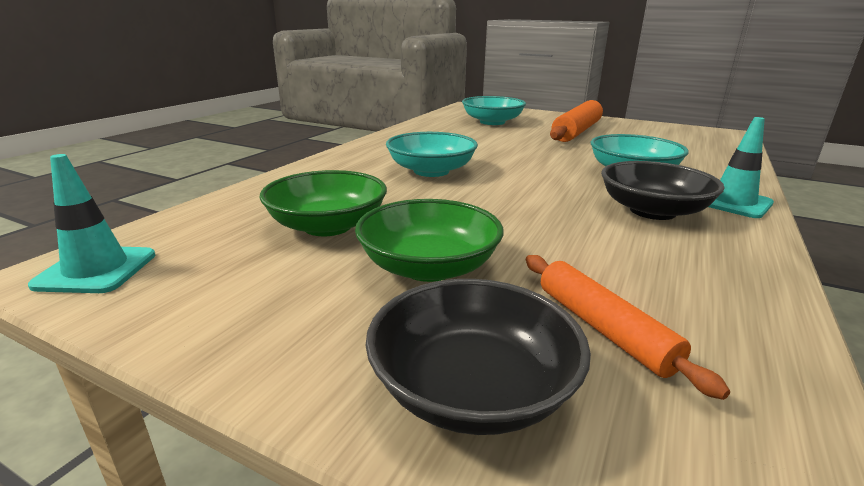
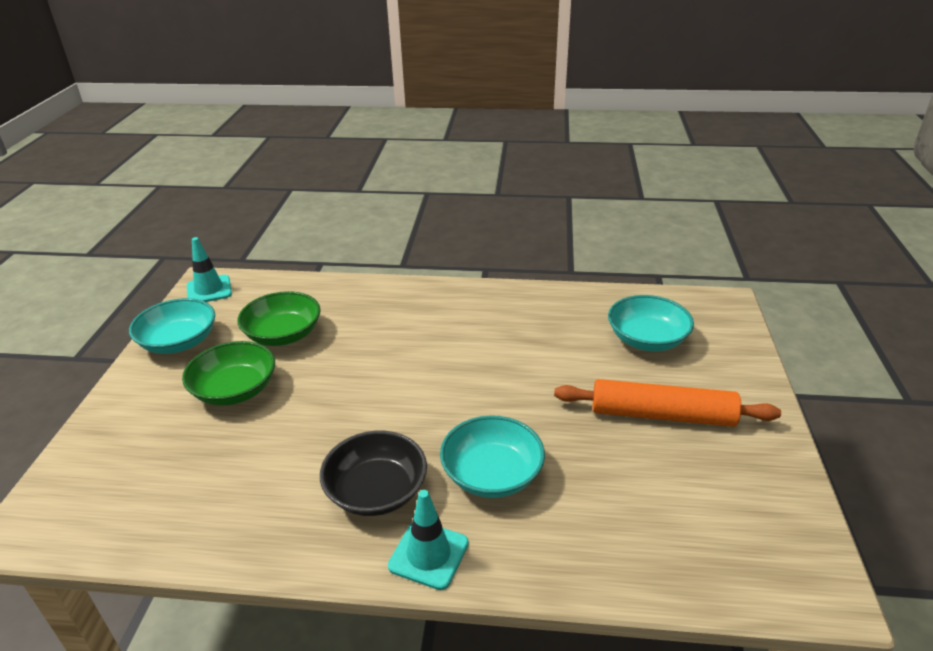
camera: 70 degrees right, 10 degrees up
(431, 171) = (420, 344): turquoise bowl -> turquoise bowl (179, 342)
(472, 388) = (121, 432): black bowl -> none
(603, 328) = (174, 470): orange rolling pin -> none

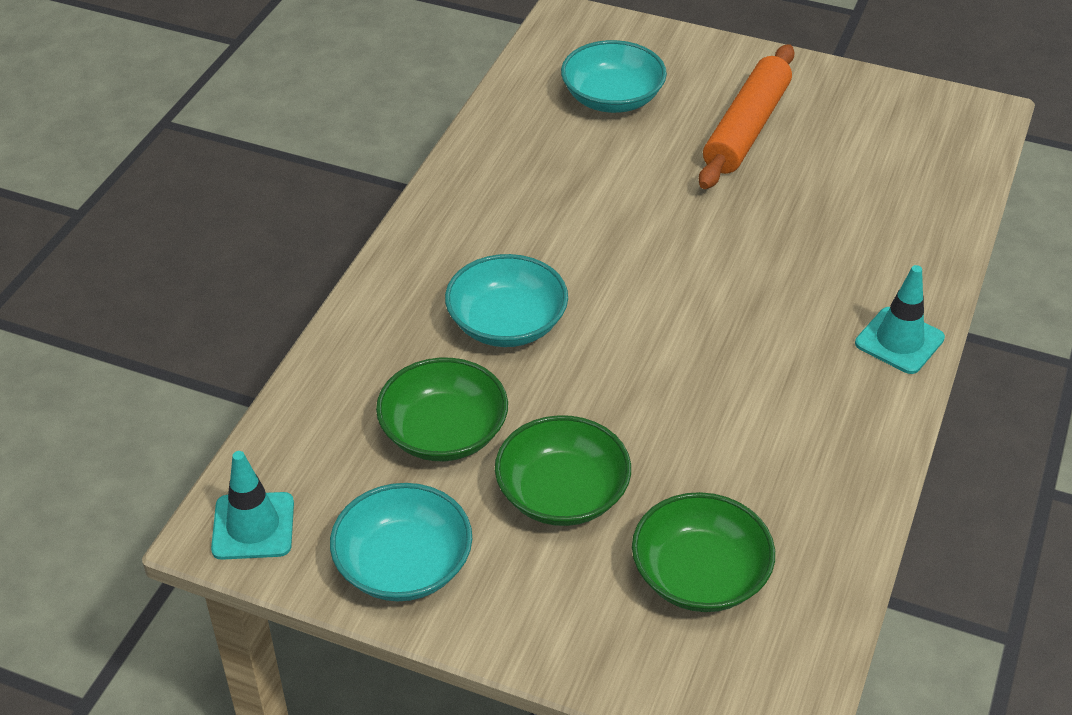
camera: 75 degrees left, 10 degrees up
(161, 466) = (700, 575): none -> green bowl
(376, 491) = (800, 369): black bowl -> none
(492, 474) = (799, 273): turquoise bowl -> turquoise bowl (507, 323)

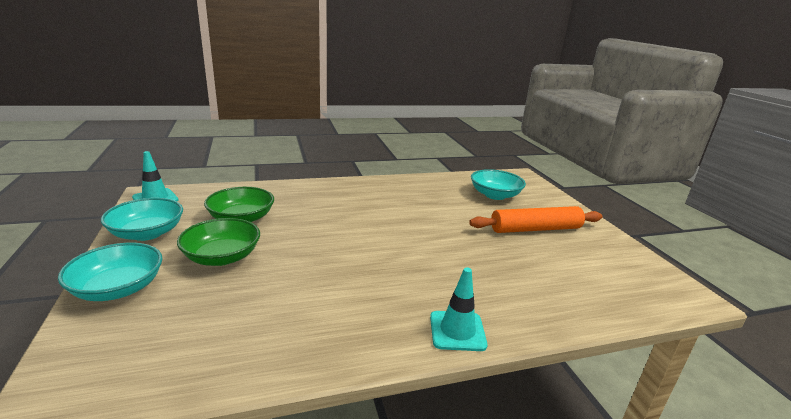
camera: 50 degrees right, 20 degrees down
(507, 323) = (325, 212): turquoise bowl -> turquoise bowl (118, 288)
(700, 575) = (183, 319): green bowl -> none

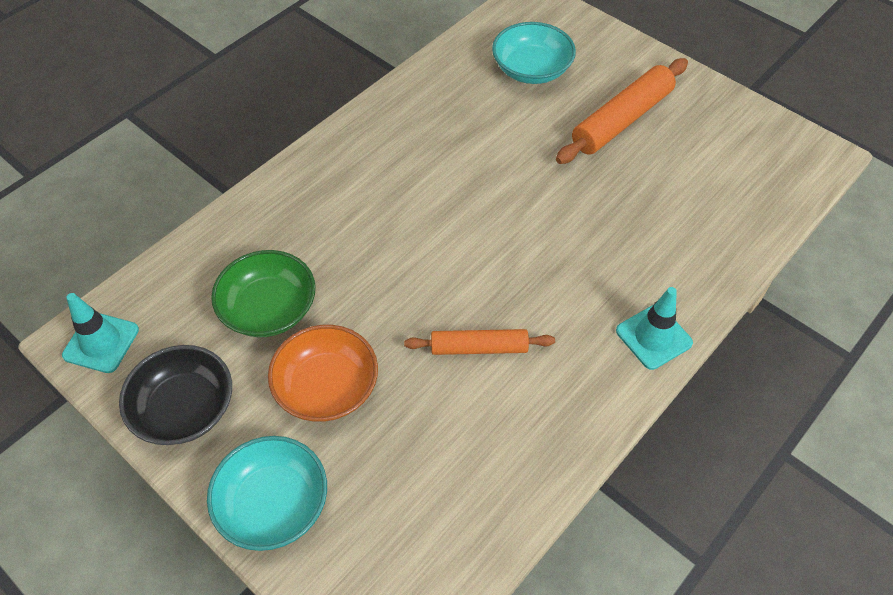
camera: 30 degrees left, 30 degrees up
(147, 233) = (185, 408): turquoise bowl -> black bowl
(222, 257) = (327, 387): green bowl -> orange bowl
(328, 280) = (479, 348): none -> orange rolling pin

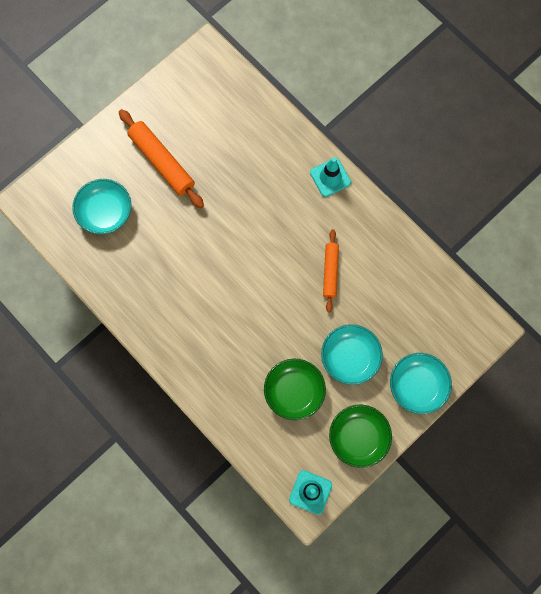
camera: 85 degrees left, 20 degrees up
(185, 408) = (358, 437): black bowl -> green bowl
(327, 387) = (350, 357): orange bowl -> turquoise bowl

